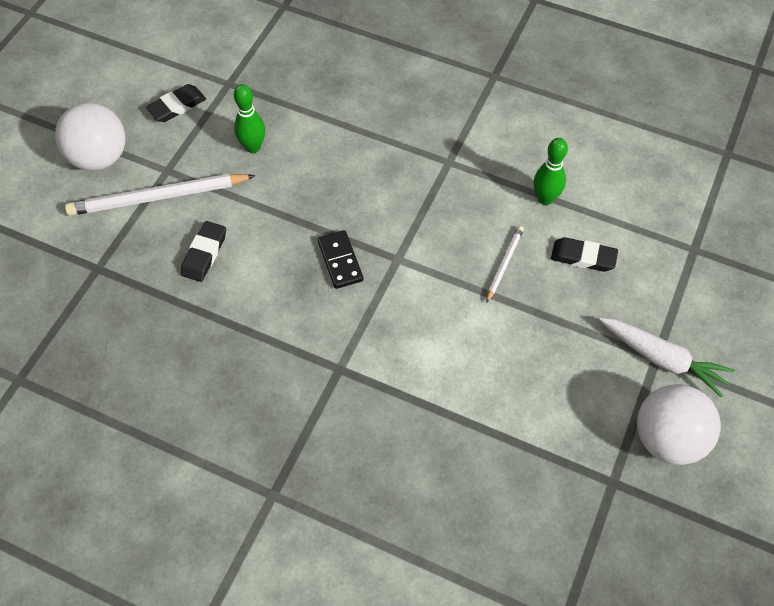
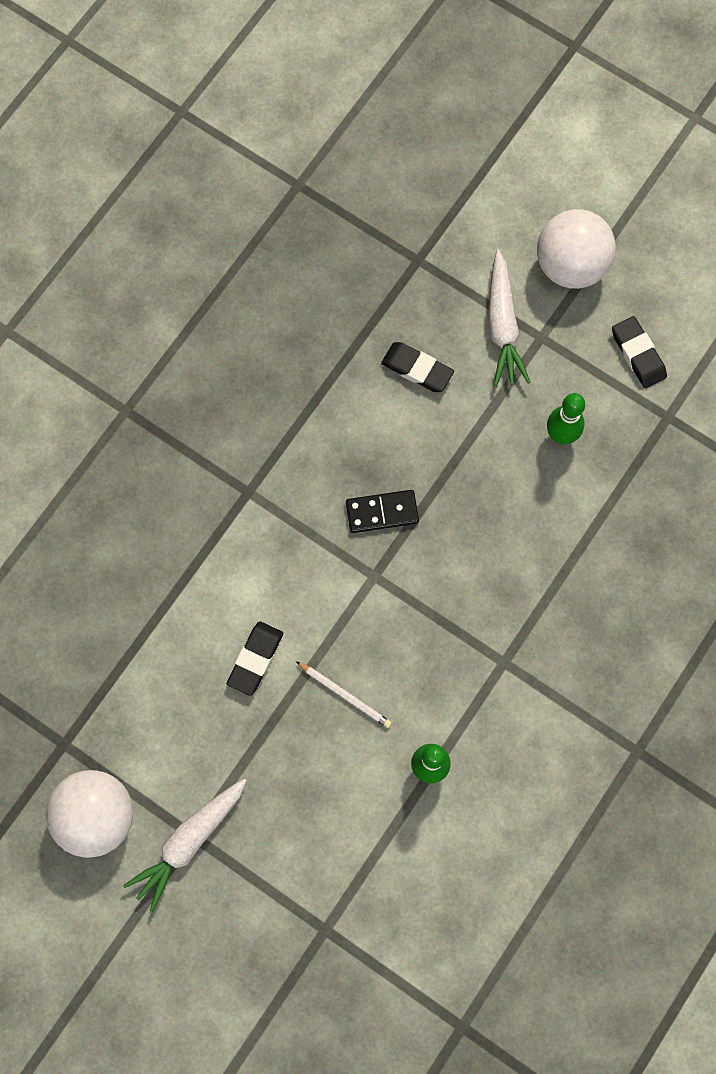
camera: 100 degrees right, 15 degrees up
(158, 197) = (503, 326): white pencil -> white carrot
(583, 257) = (338, 790): black eraser -> black eraser (255, 659)

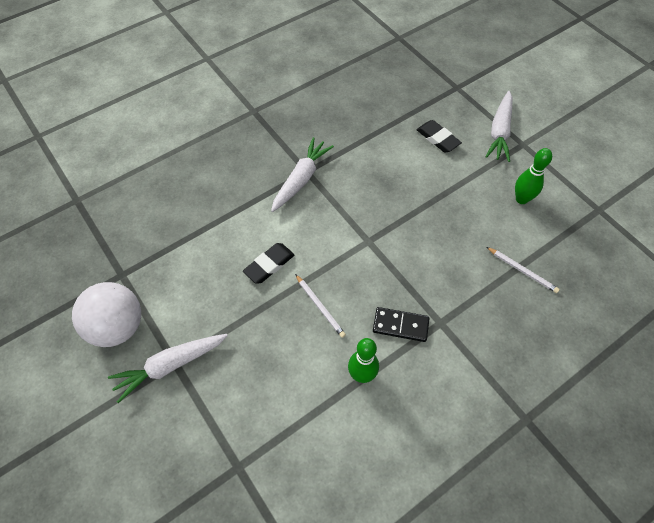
camera: 20 degrees right, 15 degrees down
(245, 508) = (301, 179): none -> white carrot
(382, 512) = (387, 206): black domino -> black domino (400, 325)
(570, 265) = (552, 114): white ball -> none
(587, 550) = (522, 271): none -> white pencil
(638, 354) = (586, 170): black eraser -> none

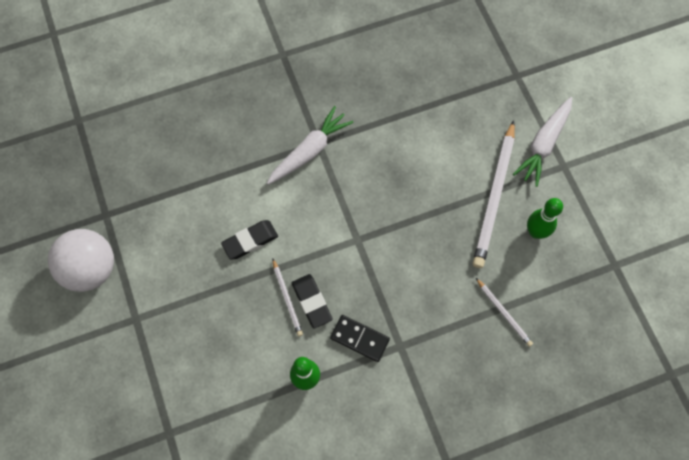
camera: 15 degrees right, 10 degrees up
(170, 366) = (130, 321): white carrot -> none
(438, 138) = (471, 137): black eraser -> black eraser (312, 302)
(475, 179) = (494, 197): none -> white pencil

